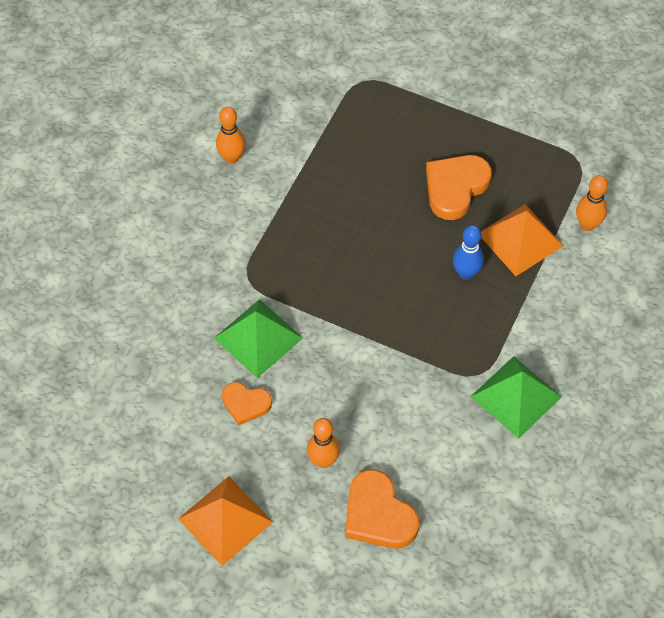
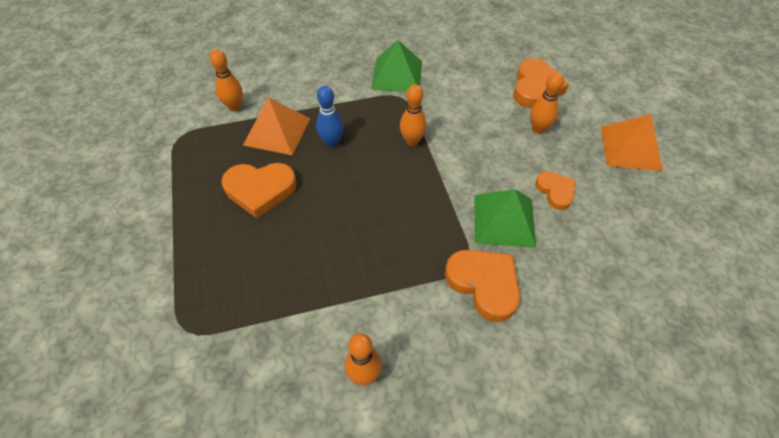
camera: 130 degrees left, 5 degrees down
(221, 275) = (484, 284): none -> orange heart
(408, 338) = (412, 141): none -> orange bowling pin

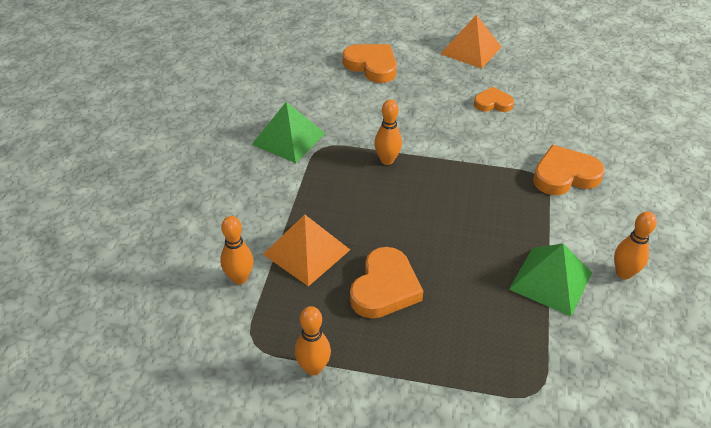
camera: 65 degrees left, 10 degrees down
(332, 142) = (352, 214): blue bowling pin -> none
(504, 220) = (507, 141): green pyramid -> green pyramid (550, 281)
(538, 129) = (421, 84): orange bowling pin -> orange bowling pin (313, 368)

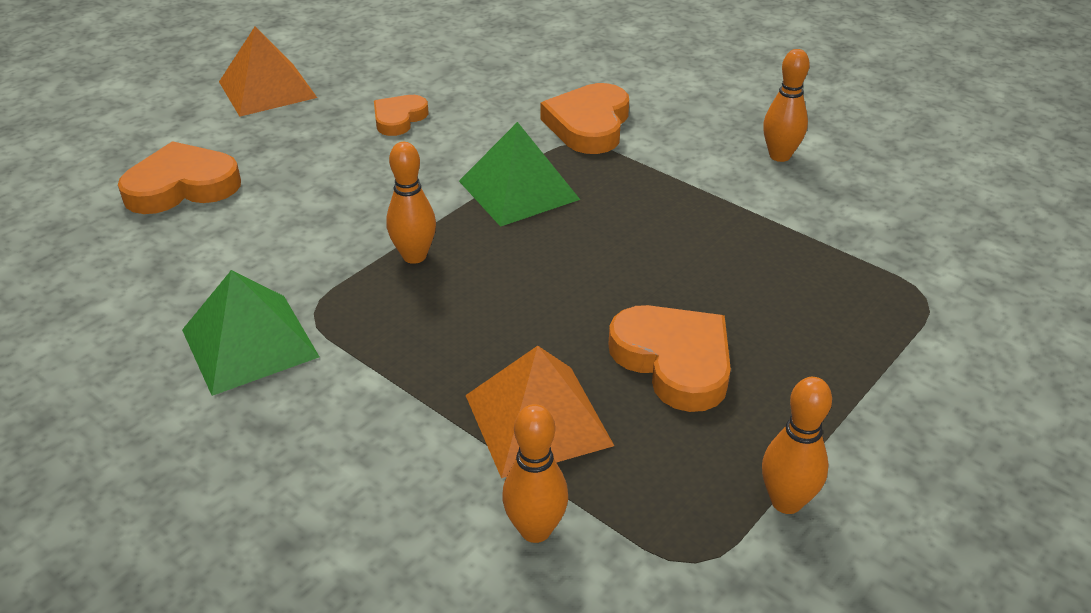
camera: 60 degrees left, 5 degrees down
(550, 281) = (757, 211): green pyramid -> green pyramid (518, 190)

